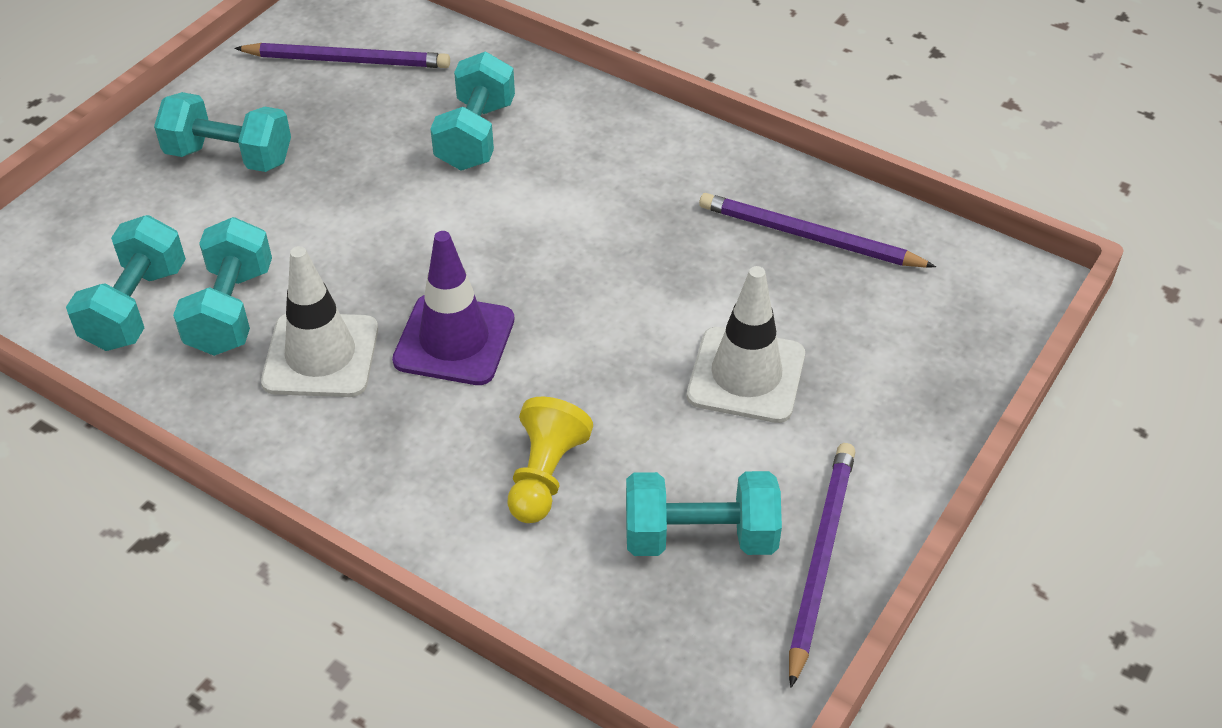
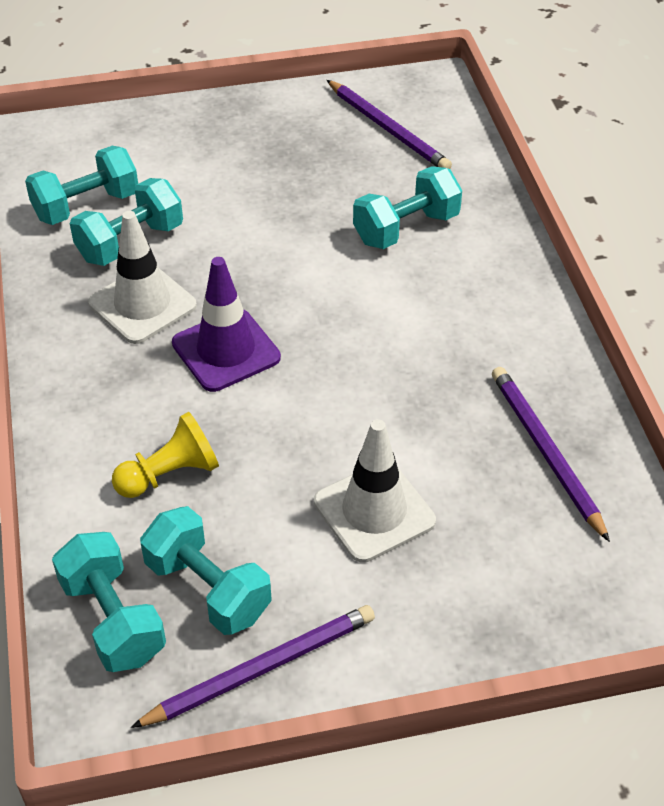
camera: 45 degrees right, 0 degrees up
(229, 157) = (243, 148): turquoise dumbbell -> turquoise dumbbell (113, 619)

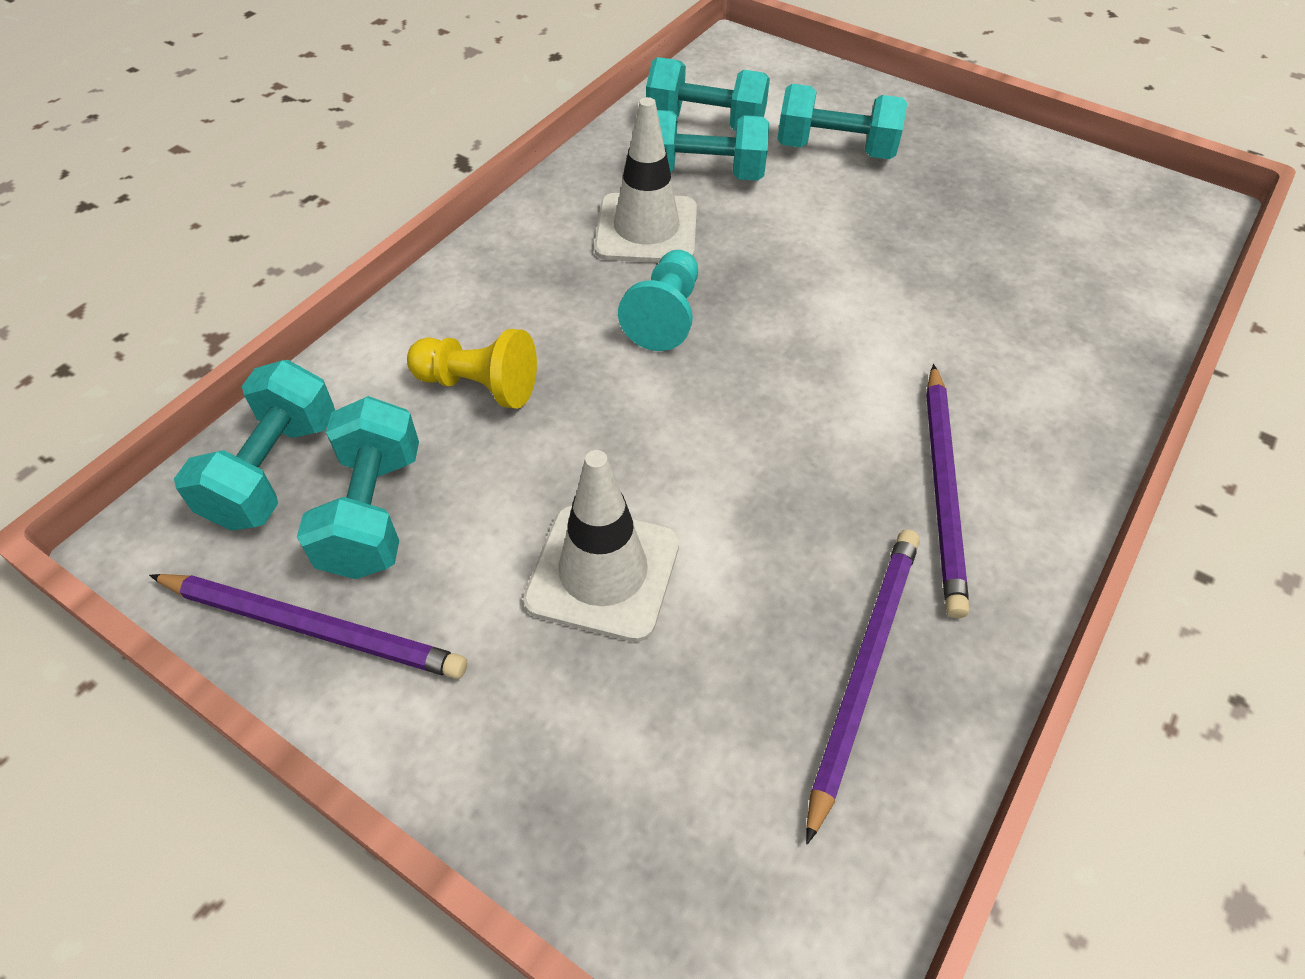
camera: 45 degrees right, 5 degrees up
(226, 350) = (665, 316): purple traffic cone -> turquoise pawn
(388, 129) = (1085, 221): purple pencil -> purple pencil (943, 489)
(406, 228) = (988, 324): turquoise dumbbell -> turquoise dumbbell (835, 150)

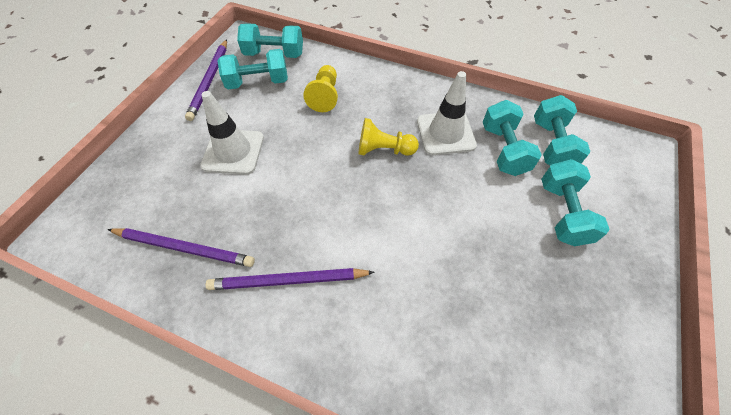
camera: 80 degrees right, 5 degrees up
(665, 316) = (384, 150): turquoise pawn -> yellow pawn

